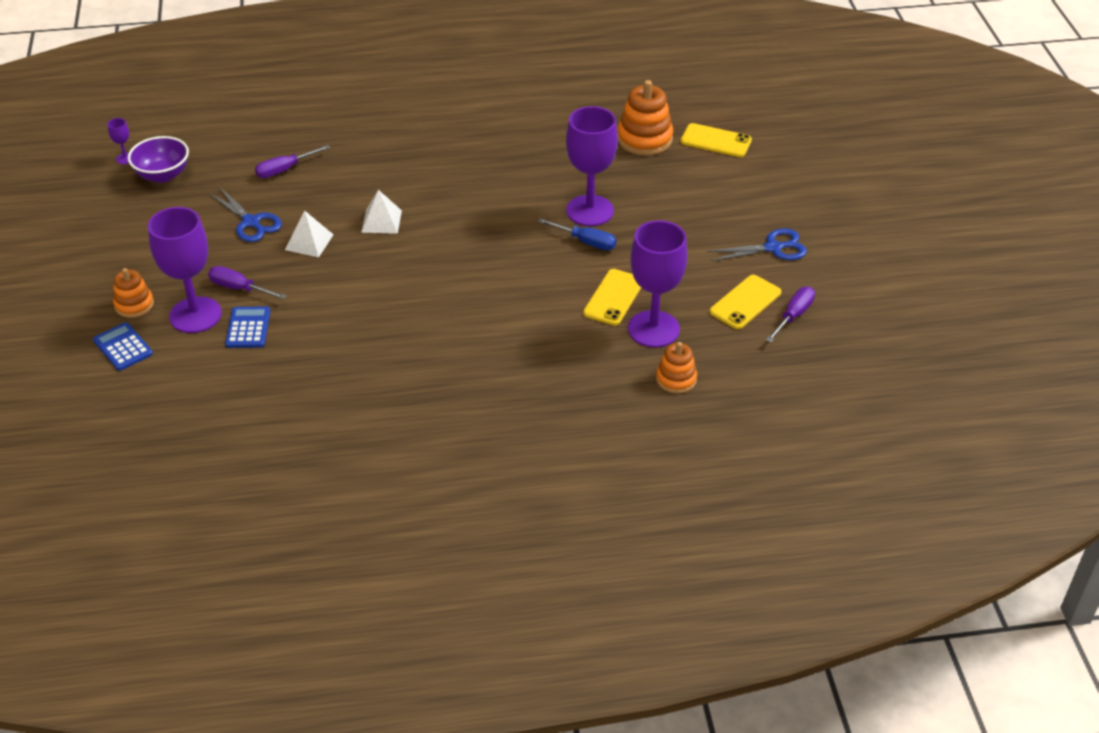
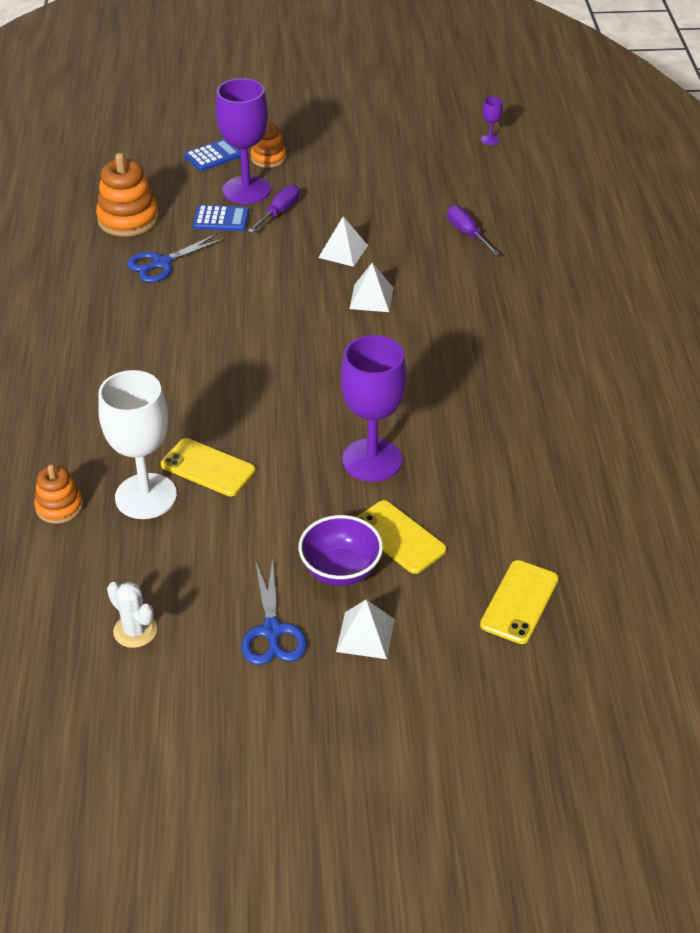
camera: 95 degrees right, 0 degrees up
(163, 175) = (461, 162): purple bowl -> purple bowl (340, 570)
(251, 222) = (379, 215): blue scissors -> blue scissors (162, 263)
(586, 242) = (312, 452): blue screwdriver -> none
(644, 139) = (524, 525): orange stacking toy -> orange stacking toy (128, 219)
(653, 329) = (146, 496): purple goblet -> white goblet
(745, 302) = (172, 586): yellow phone -> yellow phone (398, 537)
(764, 205) = (365, 635): none -> white pyramid
(793, 316) = (135, 631): purple screwdriver -> white cactus

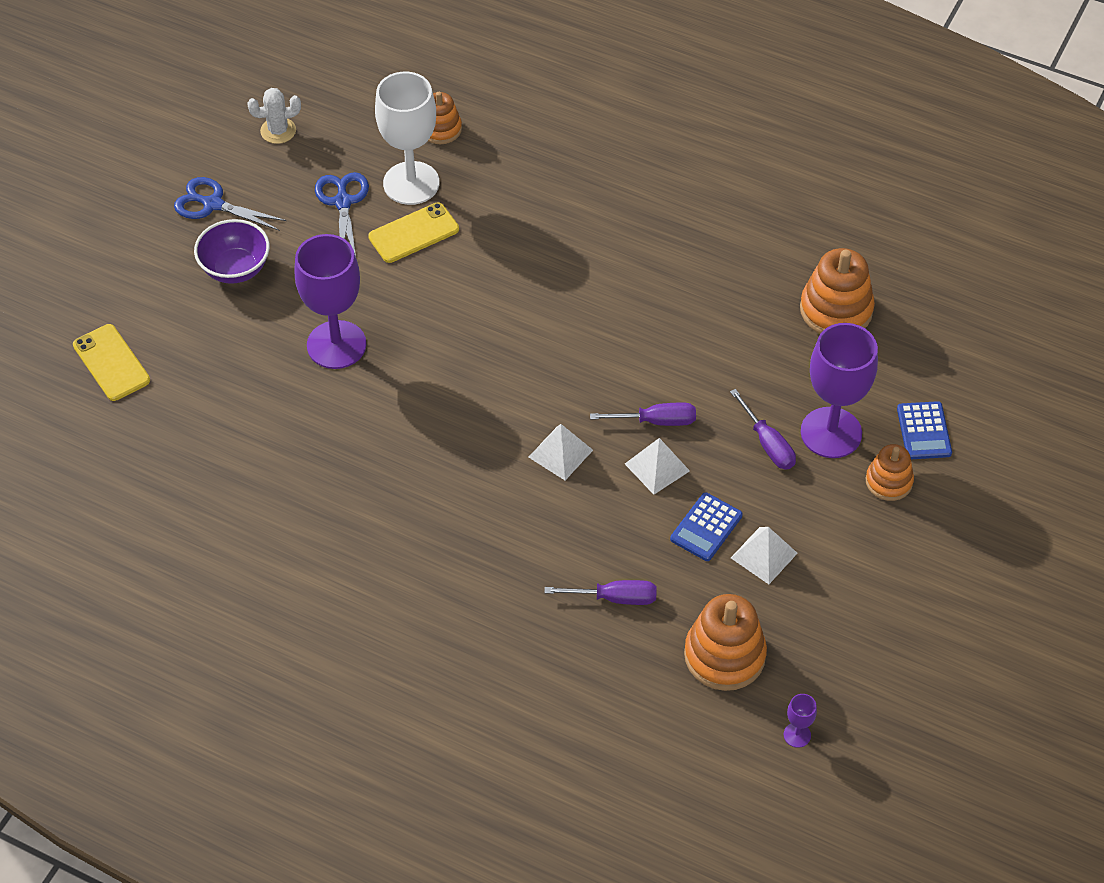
camera: 120 degrees right, 10 degrees up
(162, 263) = (735, 309): blue scissors -> blue scissors (343, 202)
(221, 219) = (786, 387): blue calculator -> blue calculator (706, 527)
(302, 265) = (656, 421): none -> purple screwdriver
(365, 635) = (163, 255): white pyramid -> white pyramid (764, 555)
(398, 537) = (238, 320): yellow phone -> none
(464, 179) = (724, 655): none -> orange stacking toy

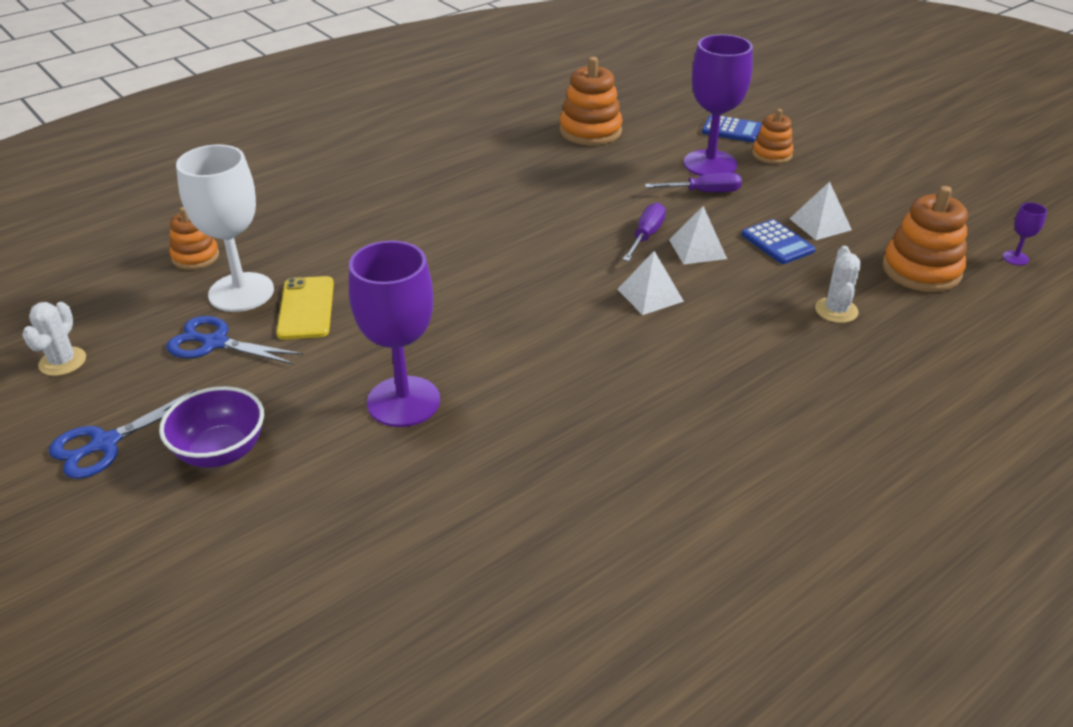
camera: 65 degrees left, 15 degrees down
(111, 363) = (258, 619): yellow phone -> none
(614, 598) = (836, 310): purple screwdriver -> white cactus

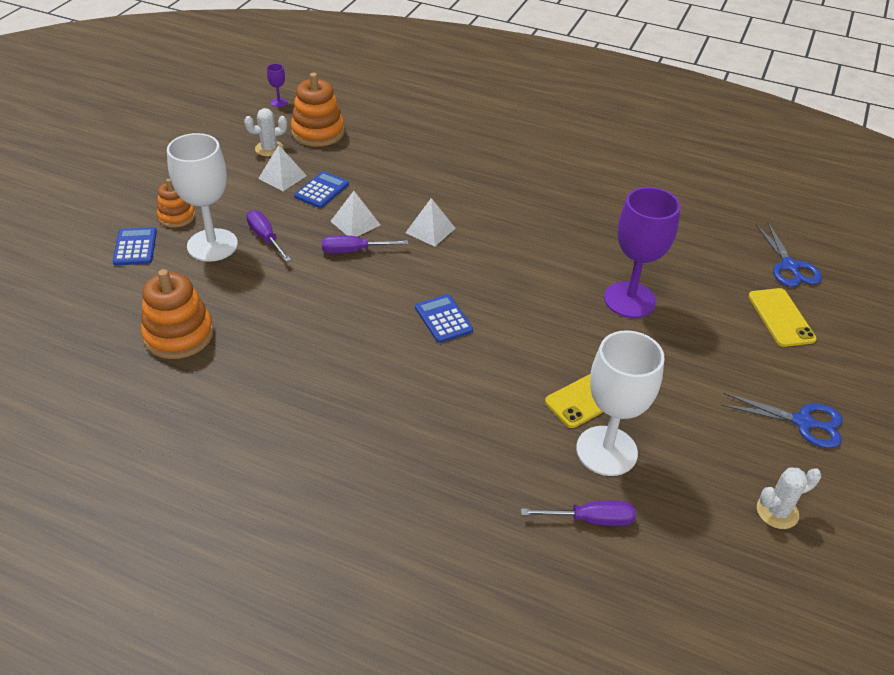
camera: 120 degrees left, 5 degrees up
(195, 257) = (590, 519): orange stacking toy -> purple screwdriver
(215, 343) = (671, 428): blue scissors -> blue scissors (789, 266)
(221, 451) = (747, 360): purple bowl -> none
(242, 532) = (781, 317): none -> yellow phone
(494, 259) = (443, 319): none -> blue calculator
(710, 164) = (212, 245): purple goblet -> white goblet
(836, 310) = (389, 156): white cactus -> white cactus (269, 149)

